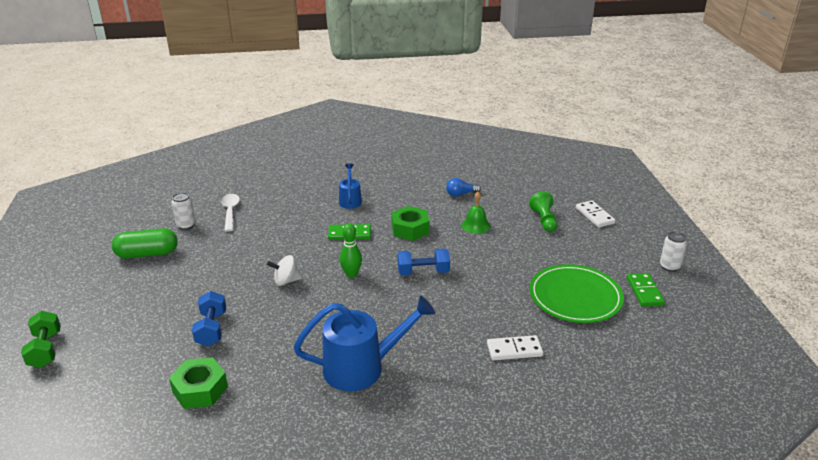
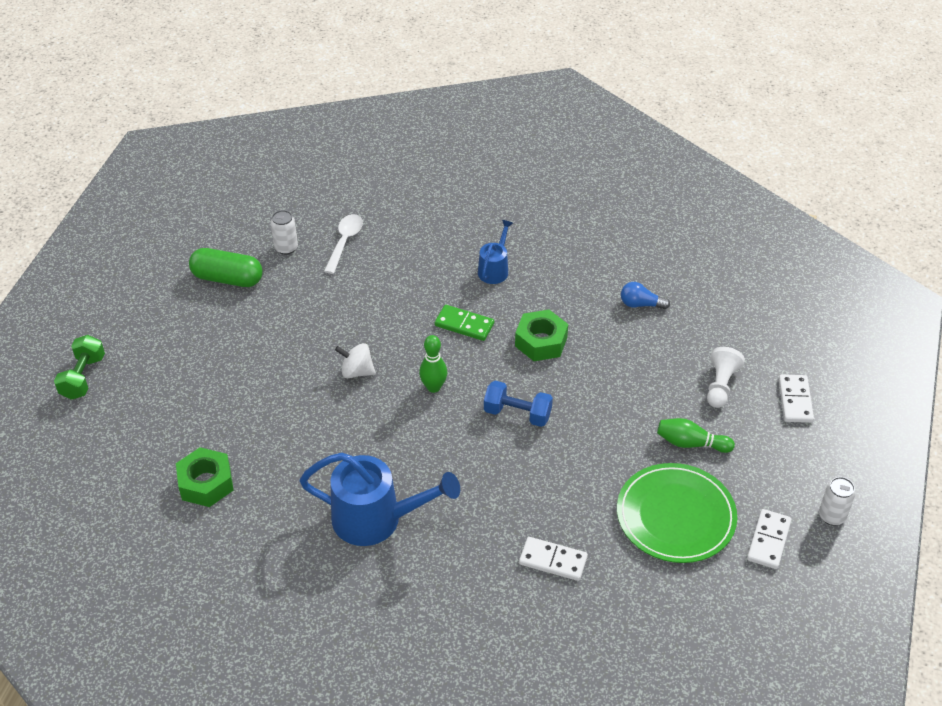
camera: 25 degrees right, 15 degrees up
(211, 329) = (249, 410): blue dumbbell -> none
(475, 225) = (626, 363): green bell -> none
(544, 220) = (720, 385): green pawn -> white pawn
(551, 255) = (691, 443): none -> green bowling pin
(644, 291) = (768, 540): green domino -> white domino

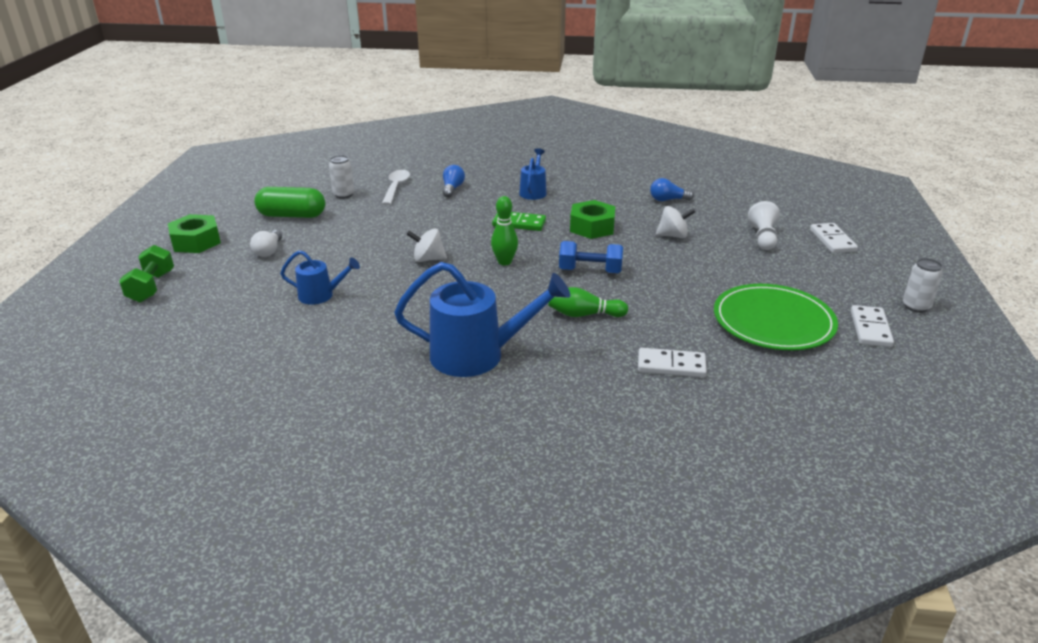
camera: 10 degrees left, 15 degrees down
(199, 336) = (269, 251): none -> white light bulb
(206, 483) = (289, 348): green nut -> green nut (196, 241)
(243, 413) = (321, 295): none -> blue watering can
(406, 252) = (452, 189): none -> blue light bulb
(624, 368) = (673, 235): none -> white spinning top
(691, 443) = (758, 274): green bowling pin -> green bowling pin (584, 314)

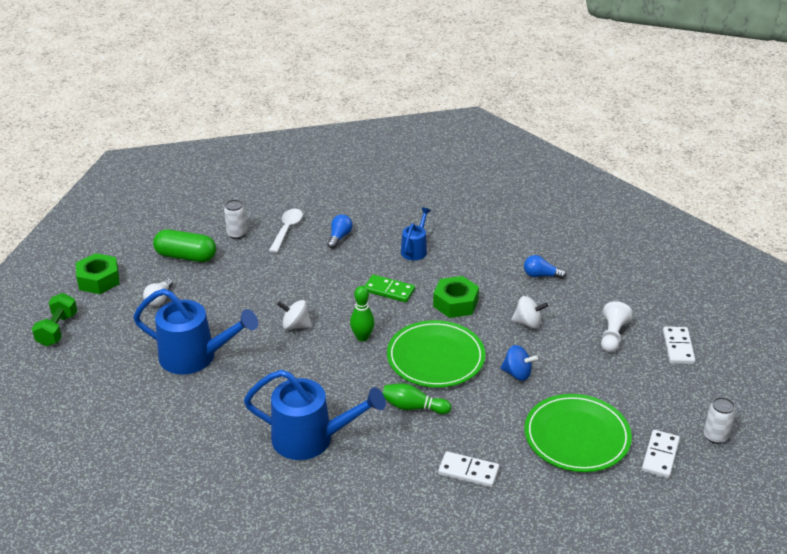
camera: 10 degrees right, 5 degrees up
(321, 295) = (196, 357): blue watering can -> blue watering can, size x1.88
(590, 271) = (435, 357): blue dumbbell -> green plate
(683, 276) = (517, 374): none -> blue spinning top

